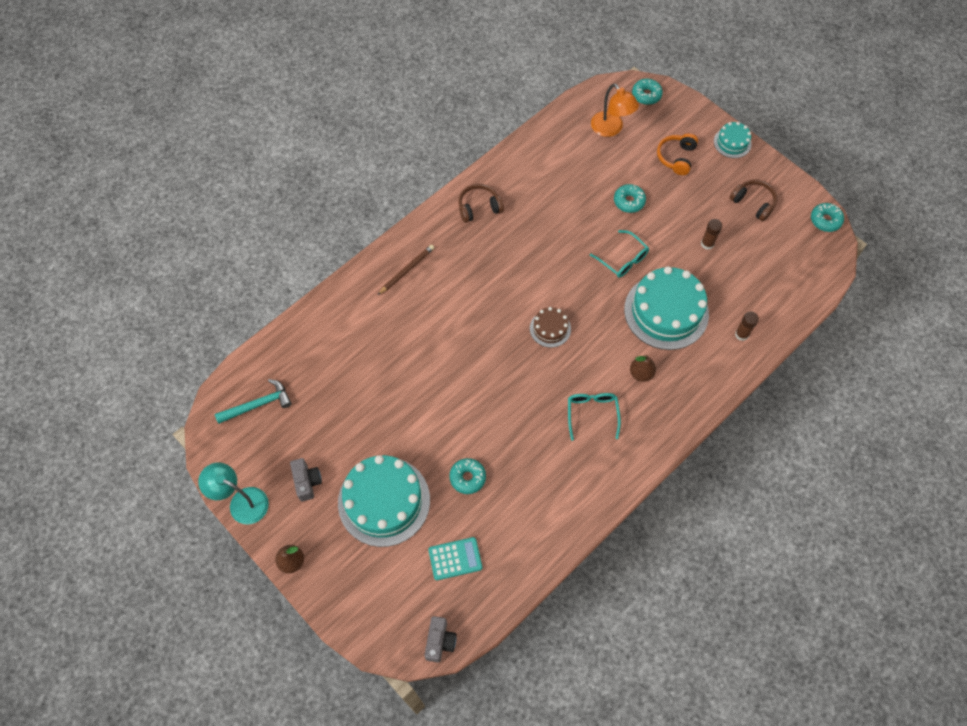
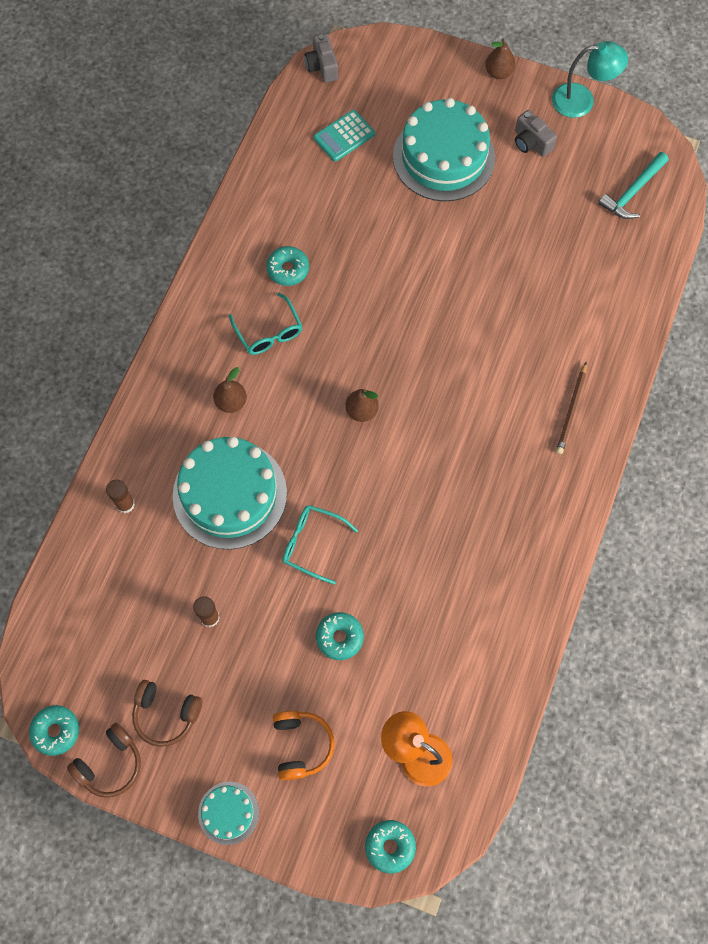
camera: 155 degrees right, 5 degrees up
(467, 478) = (371, 212): turquoise donut -> turquoise donut (288, 269)
(479, 207) = (532, 537): brown headphones -> brown headphones (110, 764)
(550, 328) = (361, 411): brown cake -> brown pear

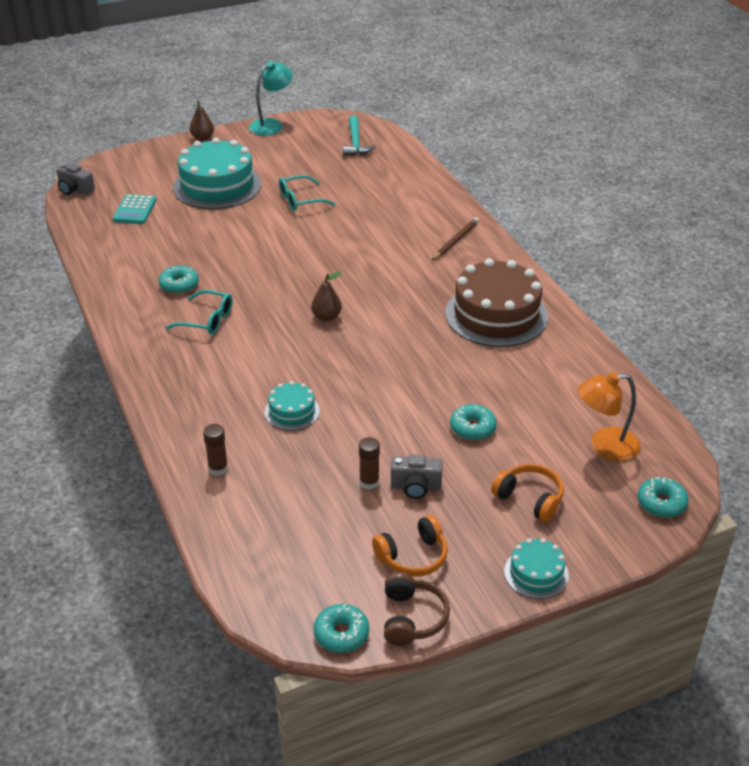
camera: 45 degrees left, 30 degrees down
(166, 714) = (413, 556): brown headphones -> orange headphones
(230, 494) = (292, 411): turquoise cake -> turquoise cake, size x0.49
(231, 402) = (227, 367): brown pear -> none
(312, 544) = (386, 397): turquoise glasses -> turquoise glasses (300, 200)
(500, 533) = (496, 314): none -> brown cake
(531, 142) = (265, 154): grey camera -> grey camera (416, 487)
(571, 410) = (455, 240): brown pencil -> brown pencil turned 120 degrees counterclockwise

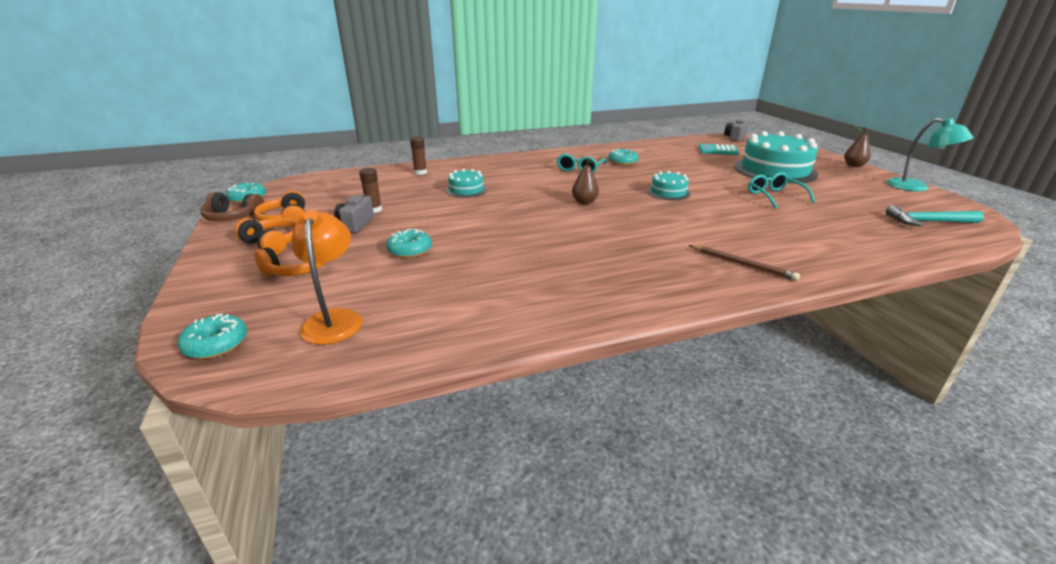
camera: 95 degrees right, 10 degrees down
(480, 542) = (273, 243): none -> orange headphones
(496, 314) = (591, 277): brown cake -> none
(536, 573) = (214, 262): turquoise cake -> turquoise cake (668, 192)

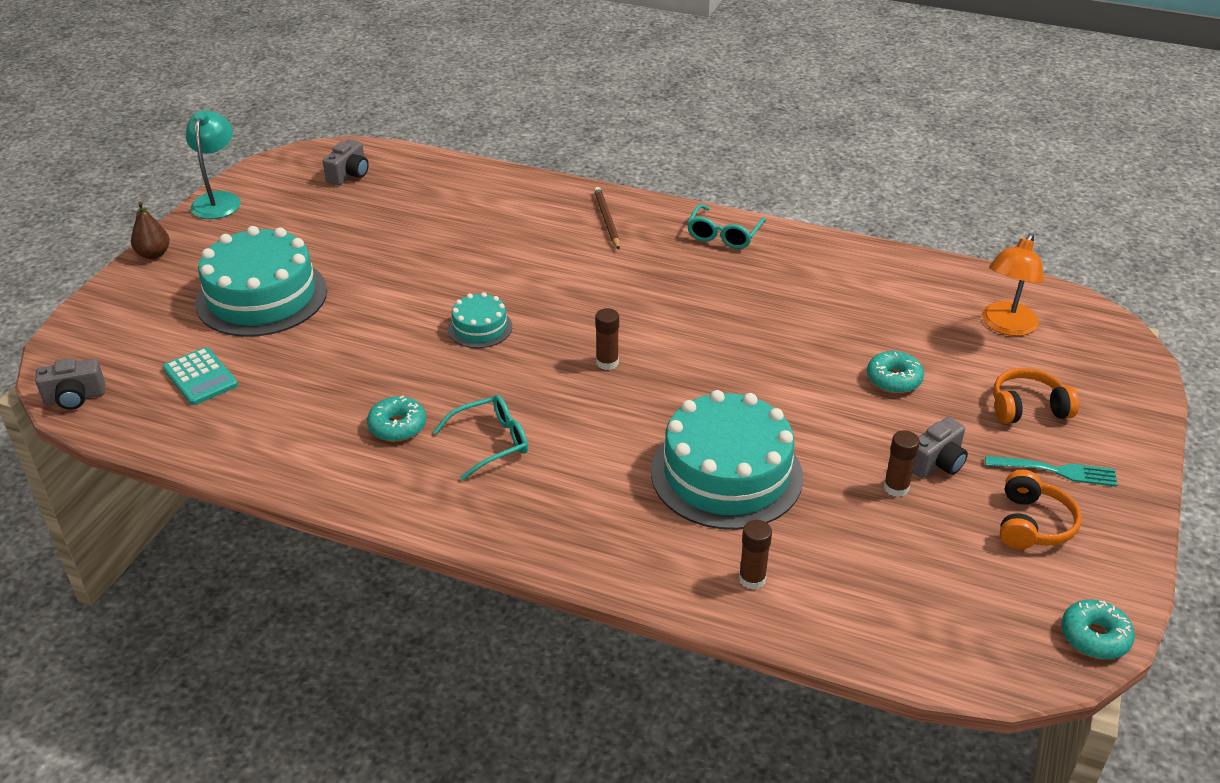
camera: 140 degrees left, 10 degrees up
(216, 344) = (1109, 344): turquoise donut -> none
(233, 217) = (1115, 576): brown headphones -> none
(273, 243) = (1055, 471): orange headphones -> turquoise fork
(466, 190) = (726, 474): turquoise cake -> turquoise cake, size x2.06
(584, 202) = (607, 362): brown pear -> brown glue stick
(774, 196) = (385, 262): turquoise glasses -> turquoise glasses (723, 235)
(928, 222) = (349, 175): turquoise hammer -> grey camera

